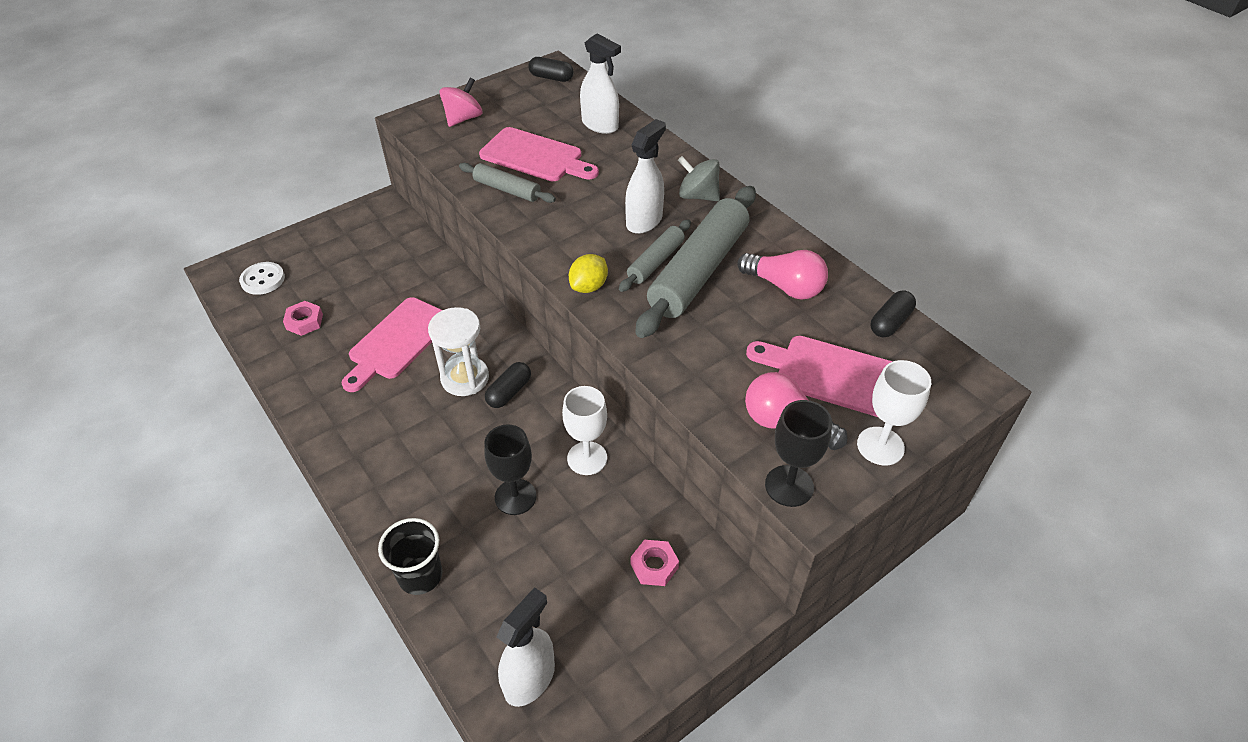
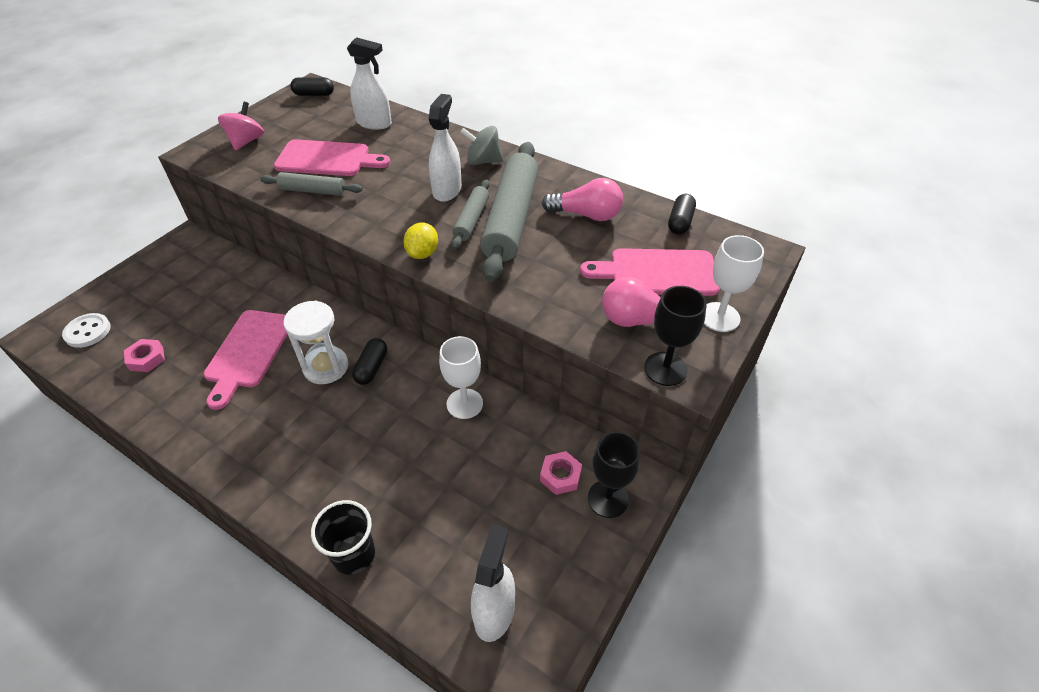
camera: 20 degrees left, 0 degrees up
(515, 497) = (414, 456): black goblet -> black goblet (608, 499)

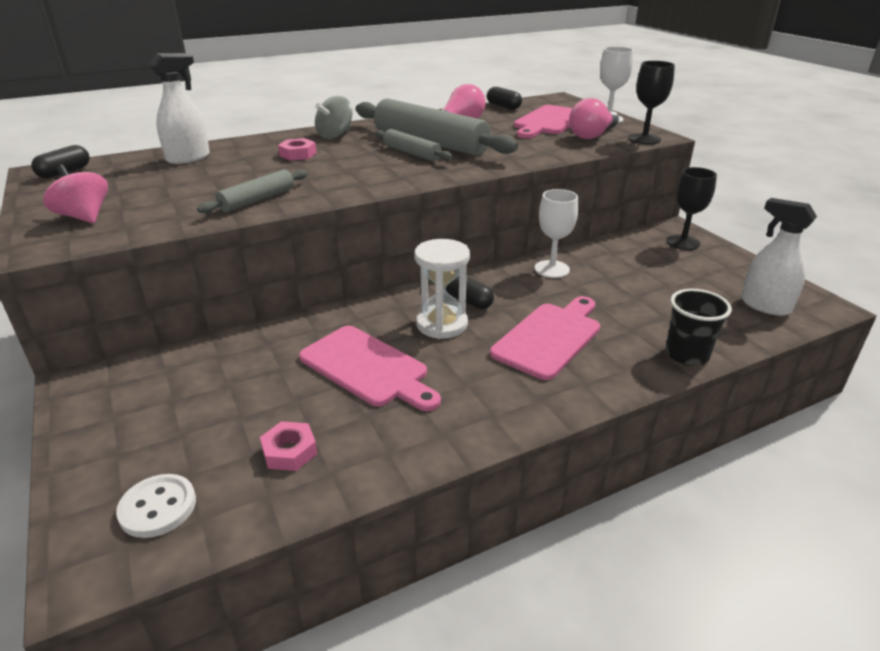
camera: 60 degrees left, 15 degrees down
(327, 159) = (211, 185): pink cutting board -> pink cutting board (549, 337)
(422, 253) = (432, 175): yellow lemon -> none
(447, 190) = (355, 153): white spray bottle -> none
(560, 476) = (652, 252): pink nut -> pink nut (298, 154)

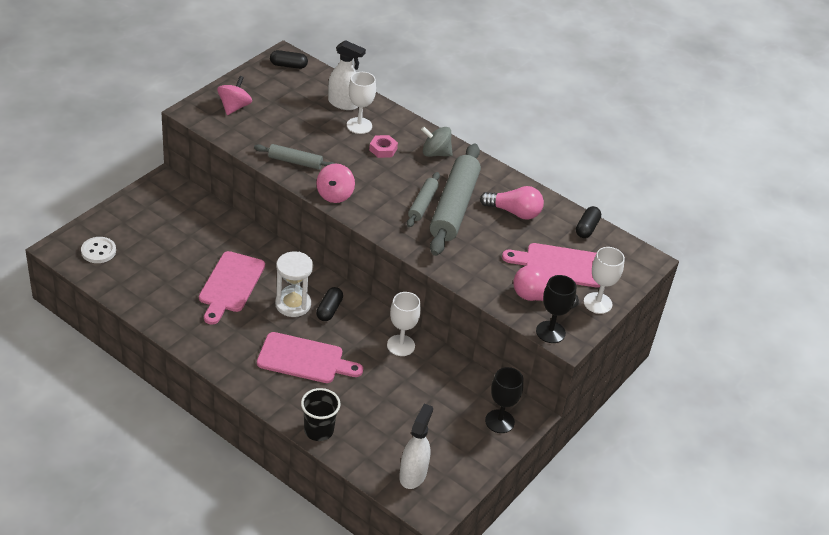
camera: 60 degrees right, 10 degrees up
(240, 157) = (359, 125): none -> white goblet
(289, 451) = (150, 279): pink nut -> none
(349, 189) = (334, 195): none -> pink spinning top

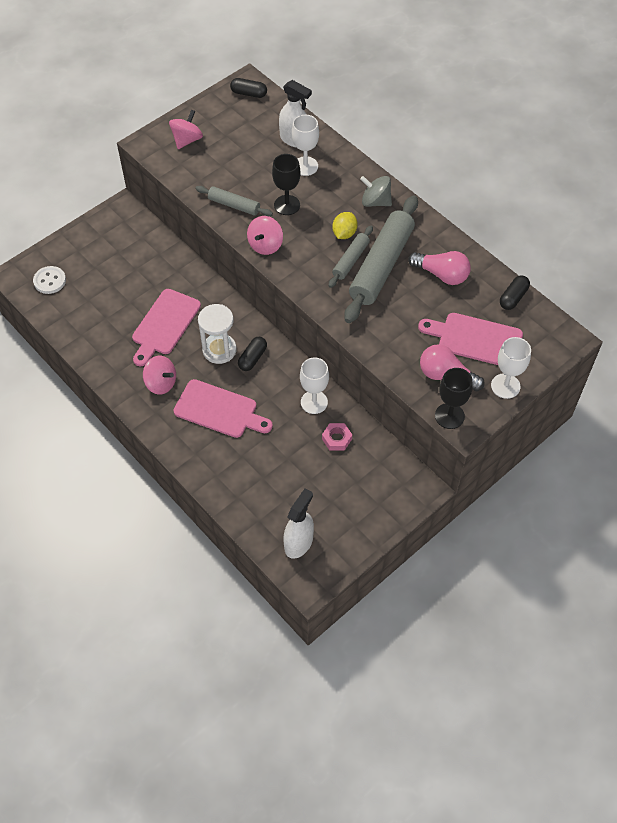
camera: 15 degrees right, 15 degrees up
(237, 338) = (161, 383): none -> pink spinning top
(318, 430) = (218, 487): black cup -> none
(383, 149) = (323, 195): pink nut -> pink nut (337, 439)
(411, 181) = (344, 233): none -> yellow lemon
(499, 421) = (394, 493): black goblet -> black goblet (287, 205)

